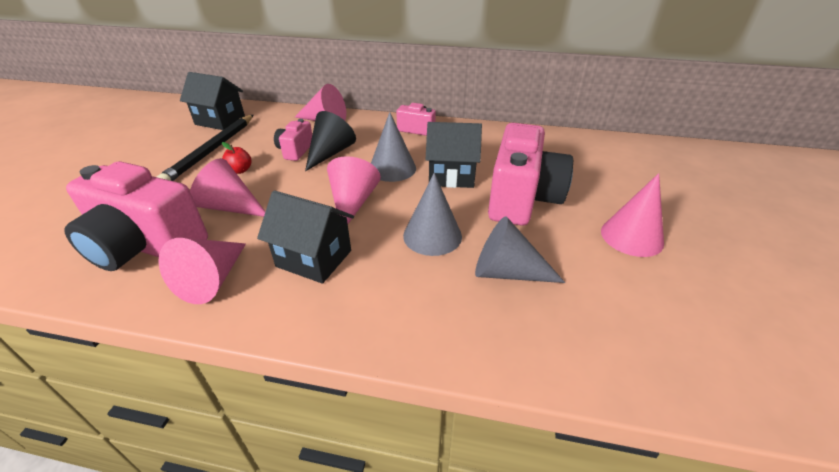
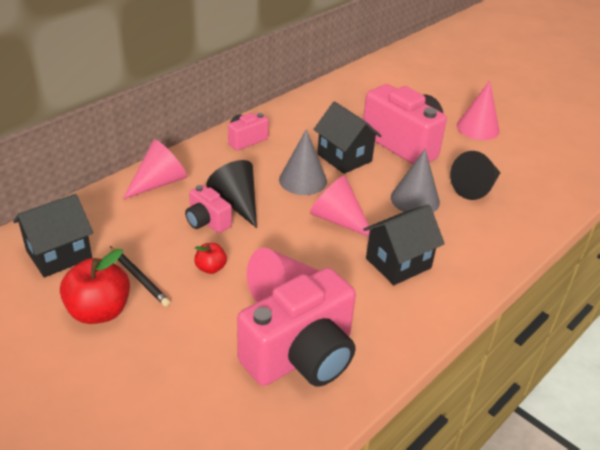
camera: 60 degrees left, 0 degrees up
(169, 150) = (99, 311): none -> red apple
(212, 150) = (139, 278): black pencil -> black pencil, size x0.56
(212, 279) = (384, 323): pink cone -> none
(451, 176) = (344, 158): black house -> black house turned 75 degrees counterclockwise
(507, 272) = (476, 187): grey cone -> black cone

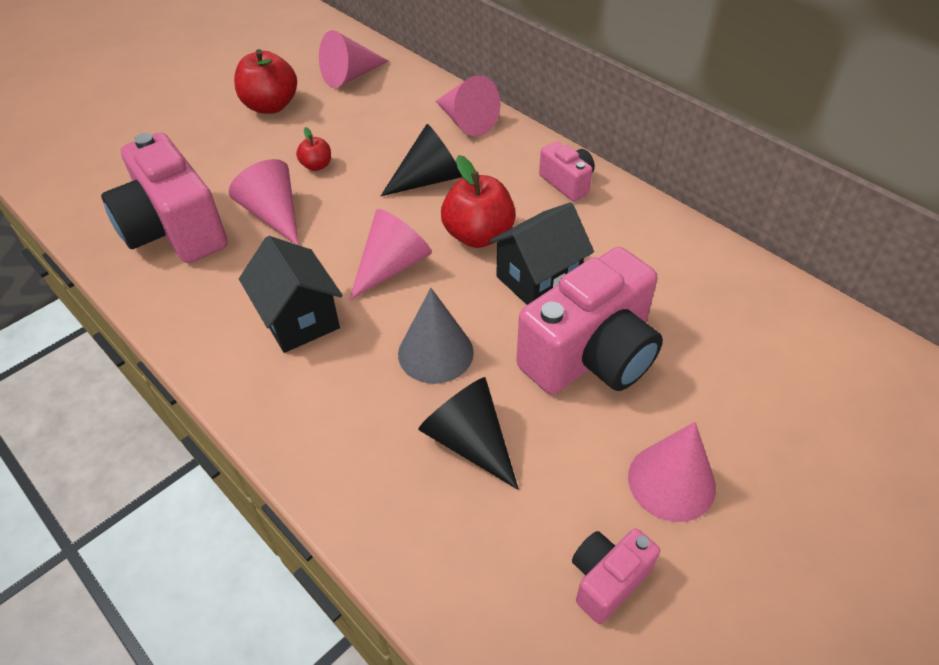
camera: 95 degrees right, 10 degrees up
(59, 255) = (350, 76): black house -> pink cone
(139, 278) = (310, 123): black pencil -> none
(207, 222) = (394, 159): pink camera -> pink camera (607, 580)
(303, 180) = (478, 235): grey cone -> red apple

